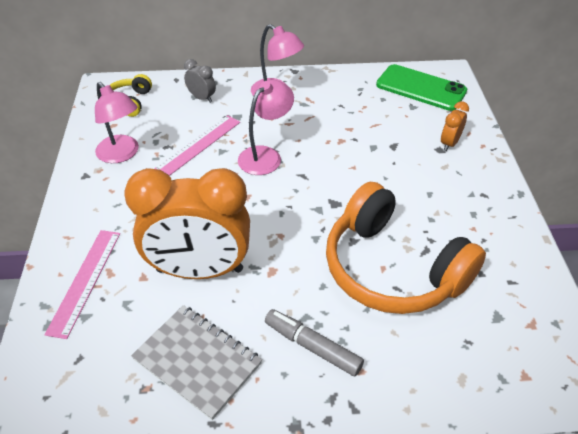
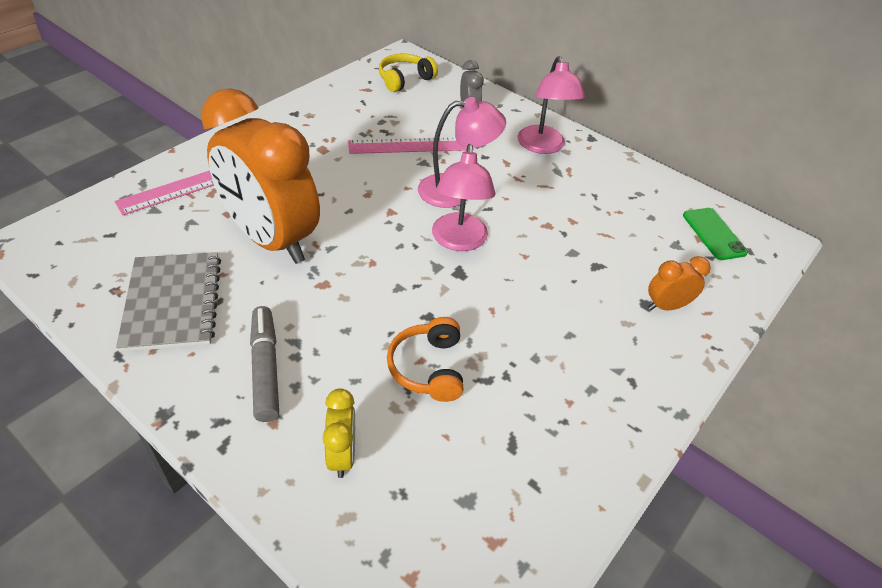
camera: 40 degrees right, 0 degrees up
(122, 154) = (342, 115): pink lamp -> pink lamp (459, 241)
(392, 269) = (428, 368): orange headphones -> orange headphones, size x0.46
(417, 352) = (342, 455): none -> yellow clock
(421, 88) = (714, 234): green phone -> green phone, size x0.59

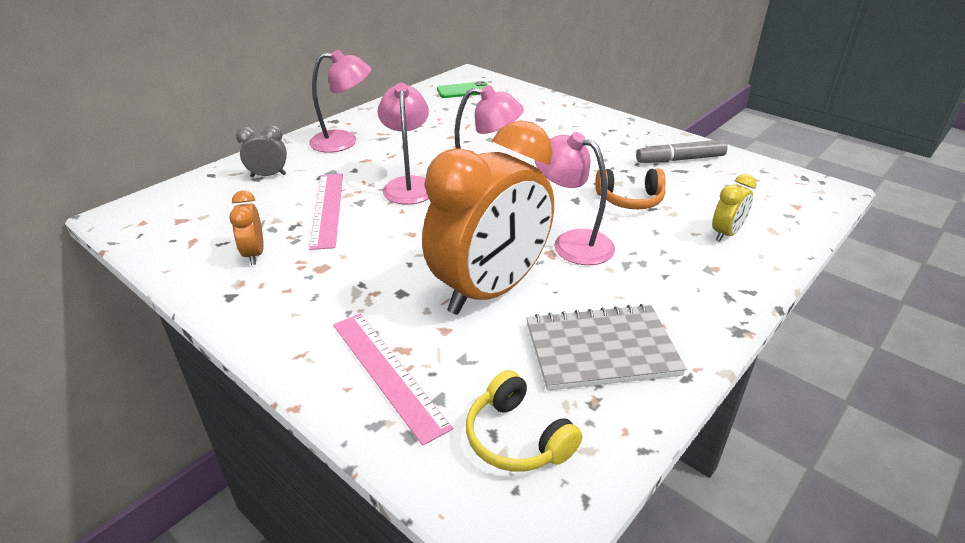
camera: 85 degrees left, 10 degrees down
(265, 368) = (663, 277): grey marker -> grey marker (680, 159)
(339, 302) = (572, 243): none -> pink lamp
(342, 455) = (726, 234): yellow clock -> yellow clock turned 135 degrees clockwise
(404, 79) = (181, 214): yellow headphones -> yellow headphones (517, 438)
(666, 306) = (541, 113): orange clock -> orange clock (254, 254)

